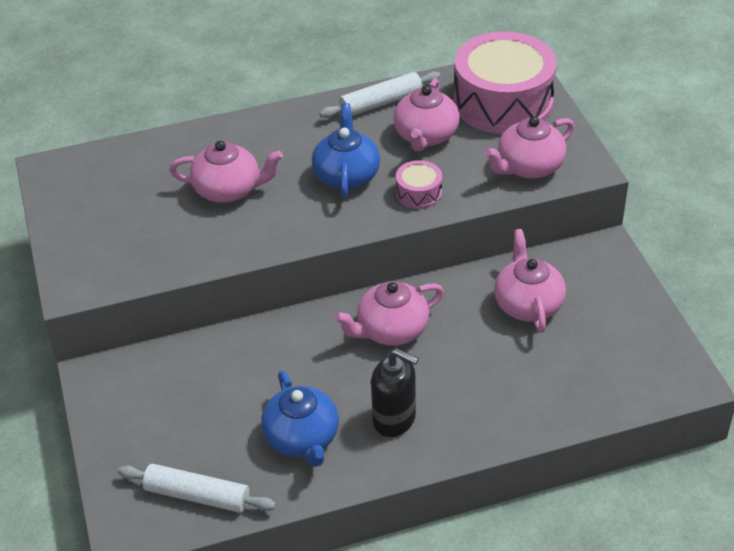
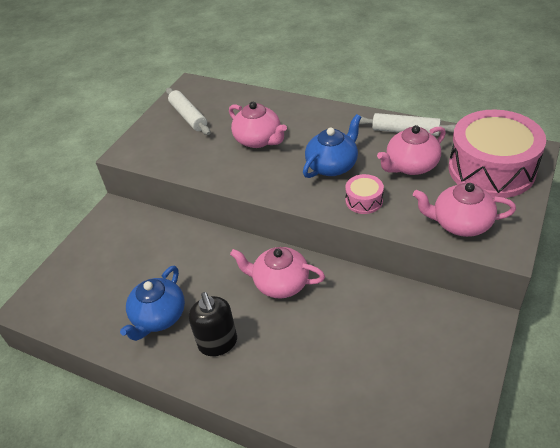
camera: 45 degrees right, 0 degrees up
(197, 495) = (76, 311): white rolling pin -> white rolling pin (188, 116)
(527, 304) = (384, 324): pink teapot -> none

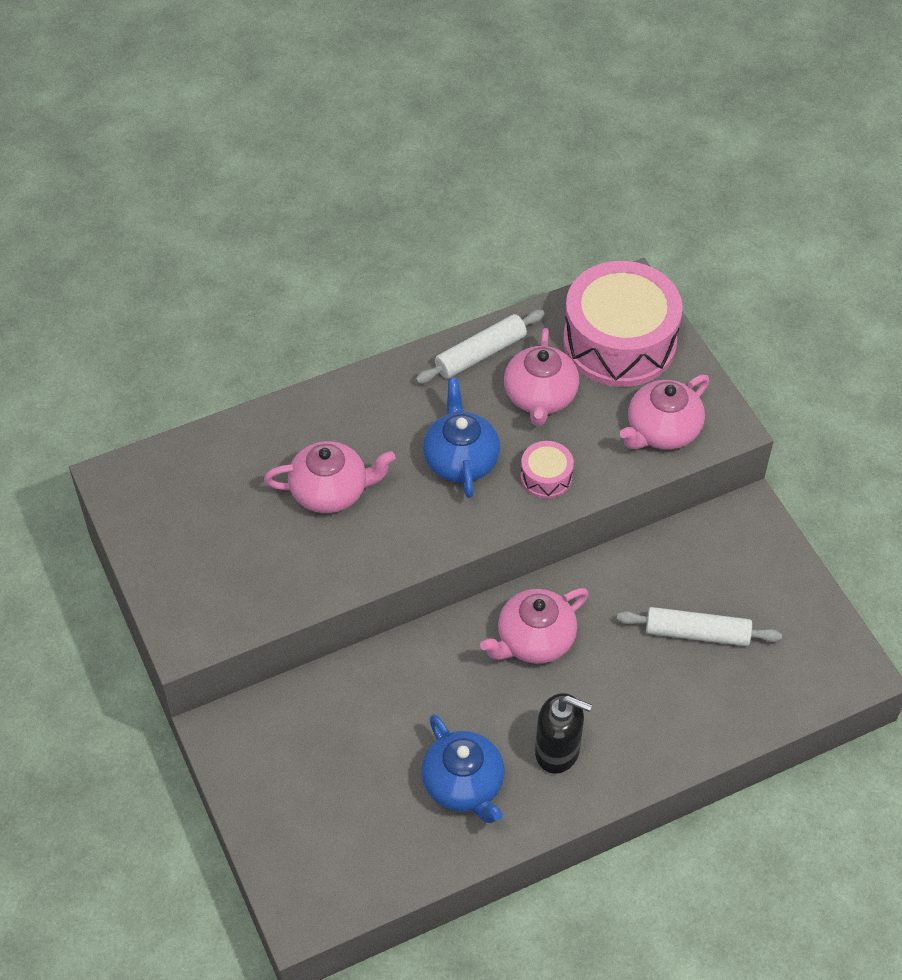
camera: 55 degrees left, 10 degrees up
(188, 116) = (189, 527): white rolling pin -> white rolling pin (697, 633)

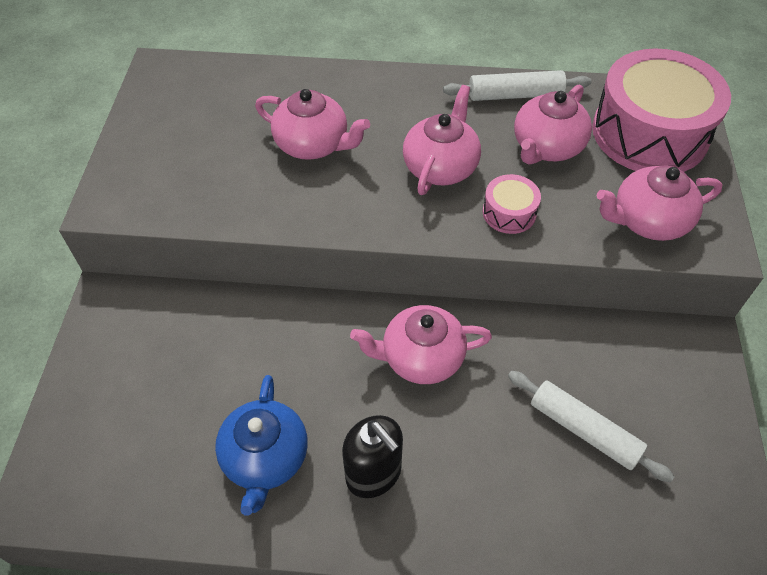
camera: 30 degrees right, 0 degrees up
(460, 459) = (441, 166): blue teapot -> pink teapot

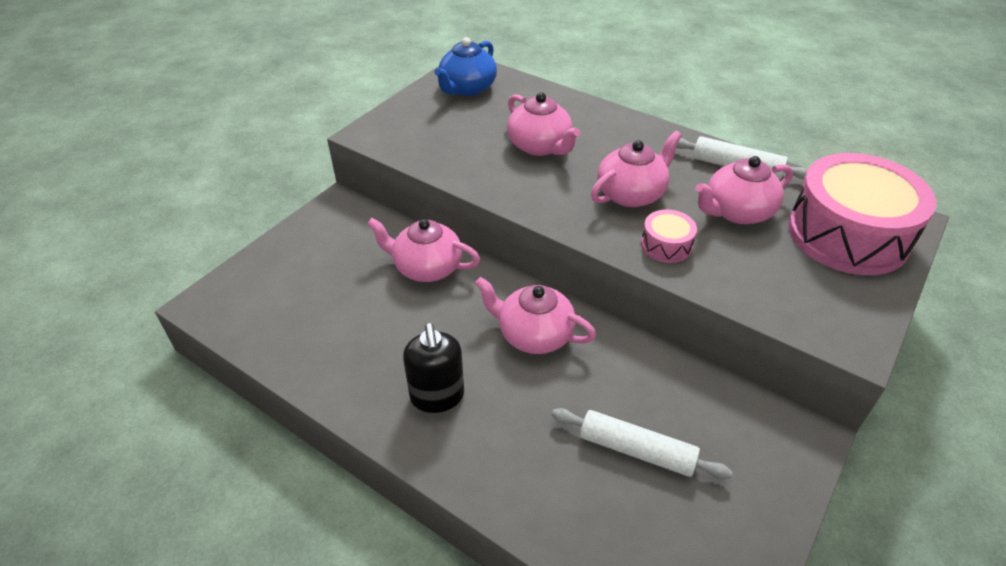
camera: 30 degrees right, 10 degrees down
(265, 458) = (367, 348): blue teapot -> blue teapot (467, 88)
(584, 430) = (636, 450): white rolling pin -> white rolling pin turned 45 degrees counterclockwise
(648, 221) = (794, 298): pink teapot -> pink teapot (426, 267)

